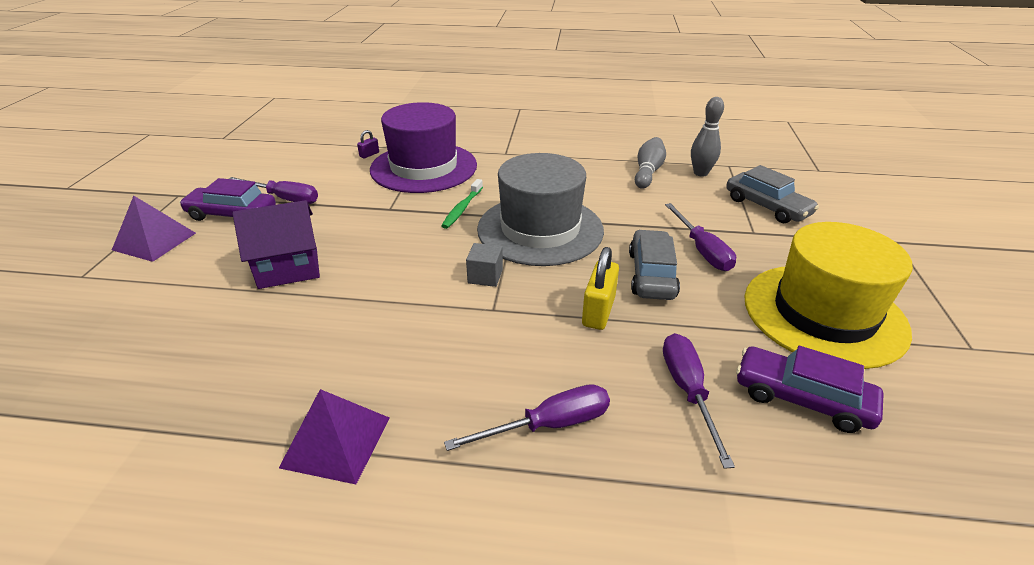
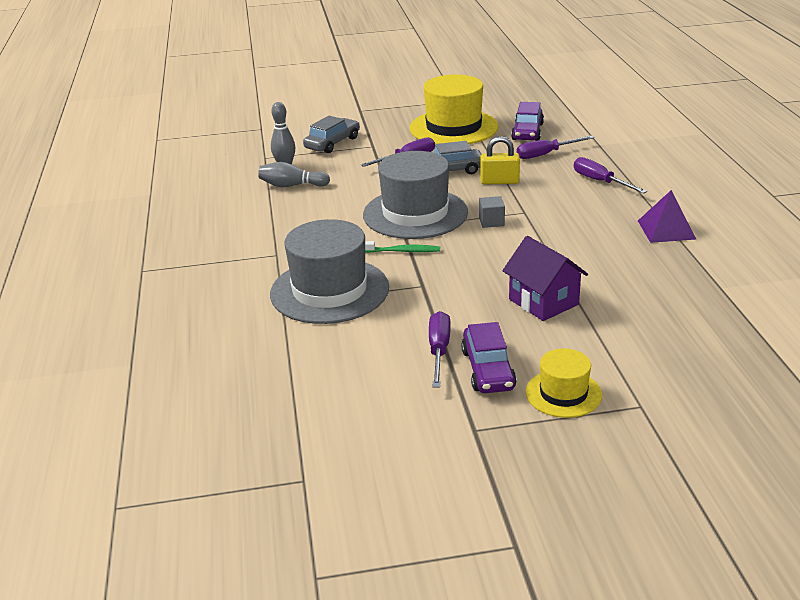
camera: 105 degrees left, 5 degrees down
(154, 241) = (563, 393): purple pyramid -> yellow hat
(369, 154) = (311, 333): purple padlock -> none
(424, 167) = (329, 291): purple hat -> grey hat

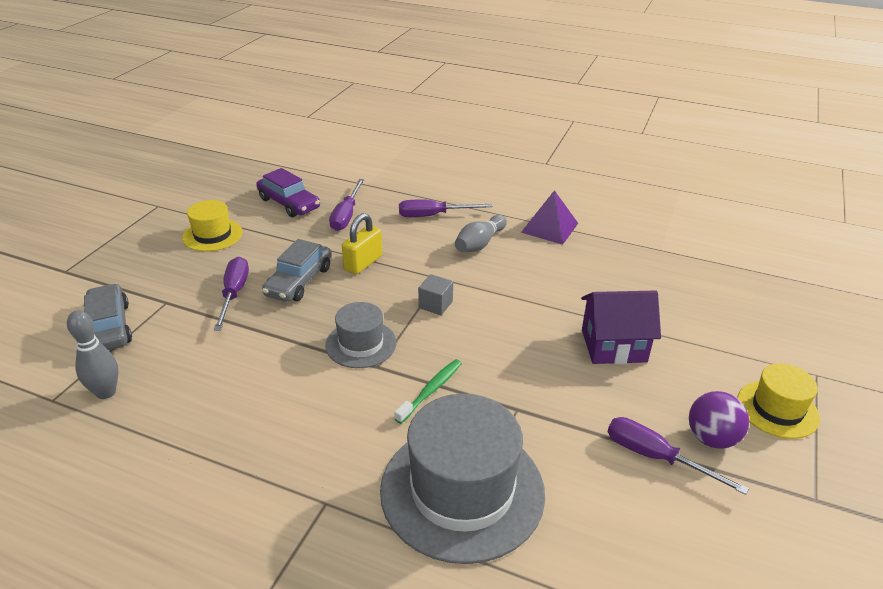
camera: 60 degrees left, 5 degrees up
(292, 186) = (166, 409): grey bowling pin -> grey bowling pin (479, 244)
(415, 213) = (361, 344): grey hat -> grey hat, size x0.53
(453, 128) = (212, 235): yellow hat -> yellow hat, size x0.53
(488, 369) = (711, 438): purple car -> purple ball

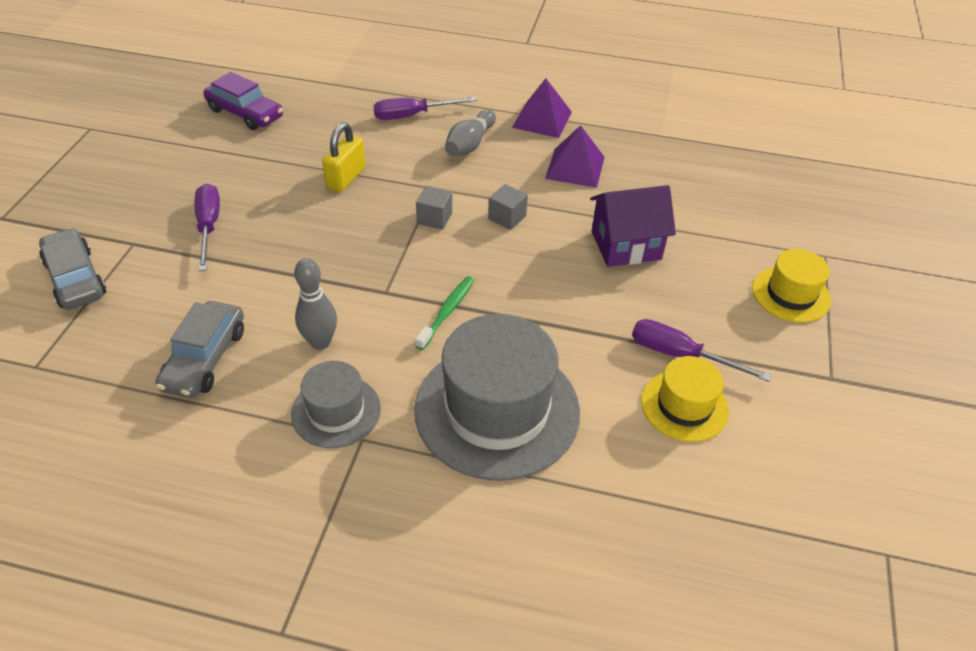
camera: 10 degrees left, 10 degrees up
(106, 392) = (94, 352): grey bowling pin -> grey bowling pin (320, 342)
(212, 235) = (165, 159): yellow hat -> yellow hat (684, 406)
(299, 281) = (279, 205): grey car -> grey car (205, 358)
(346, 215) = (315, 123): purple screwdriver -> none
(361, 344) = (363, 269): grey hat -> grey hat (336, 411)
(503, 310) = (507, 217): none -> grey cube
(574, 271) = (575, 167): none -> purple pyramid
(711, 438) = (731, 330): purple ball -> none

